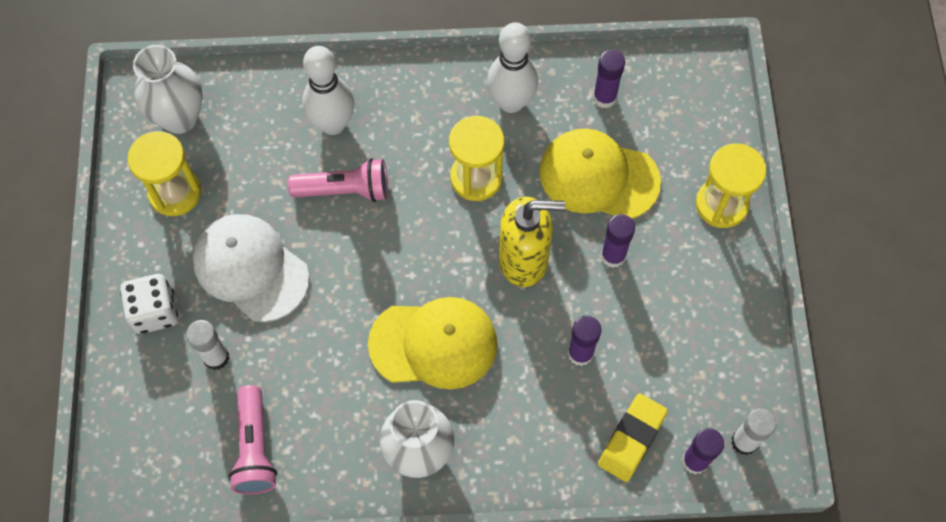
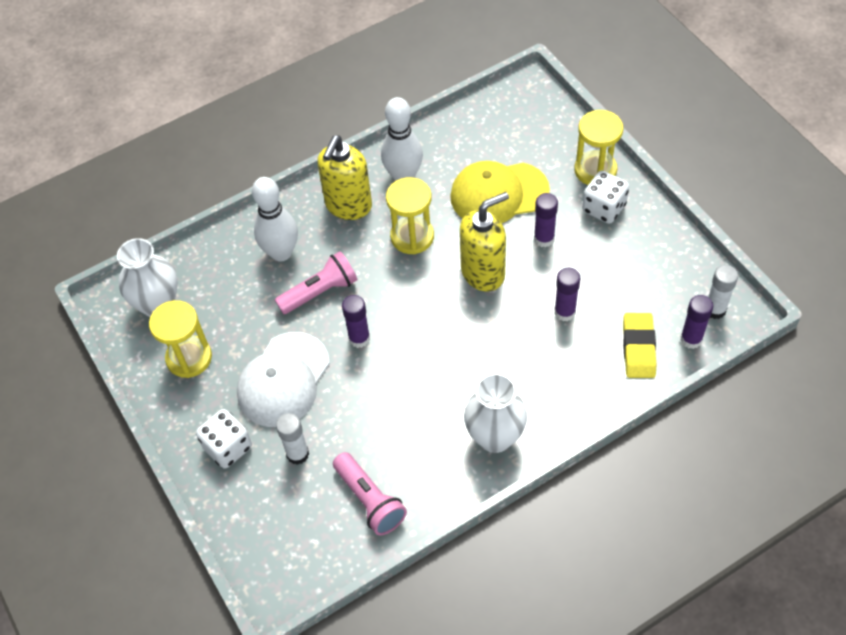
camera: 25 degrees left, 10 degrees down
(250, 268) = (283, 380): white cap -> white cap turned 75 degrees counterclockwise
(432, 106) = (348, 206): none -> yellow soap dispenser
(433, 344) = (456, 360): yellow cap -> none
(604, 98) = (468, 142): purple glue stick -> purple glue stick (359, 338)
(701, 255) = (604, 208): none -> white dice

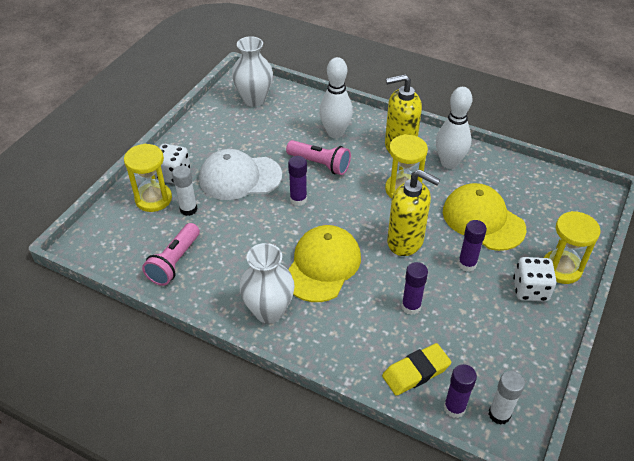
camera: 55 degrees right, 10 degrees down
(189, 358) = (226, 129): yellow hourglass -> yellow hourglass (153, 199)
(467, 361) = (322, 265): none -> yellow cap

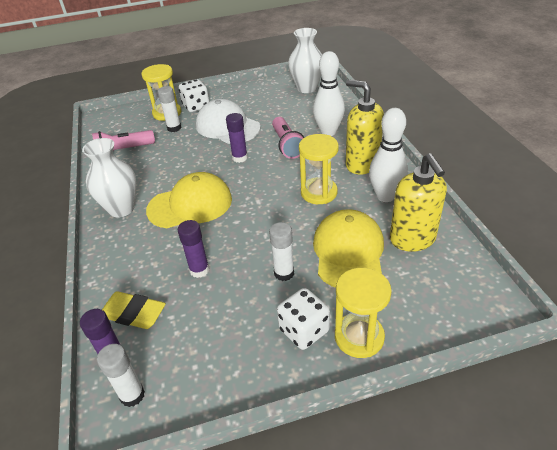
camera: 50 degrees right, 5 degrees down
(405, 241) = (265, 227): yellow soap dispenser -> yellow soap dispenser (412, 239)
(467, 264) = (284, 273): purple glue stick -> white glue stick

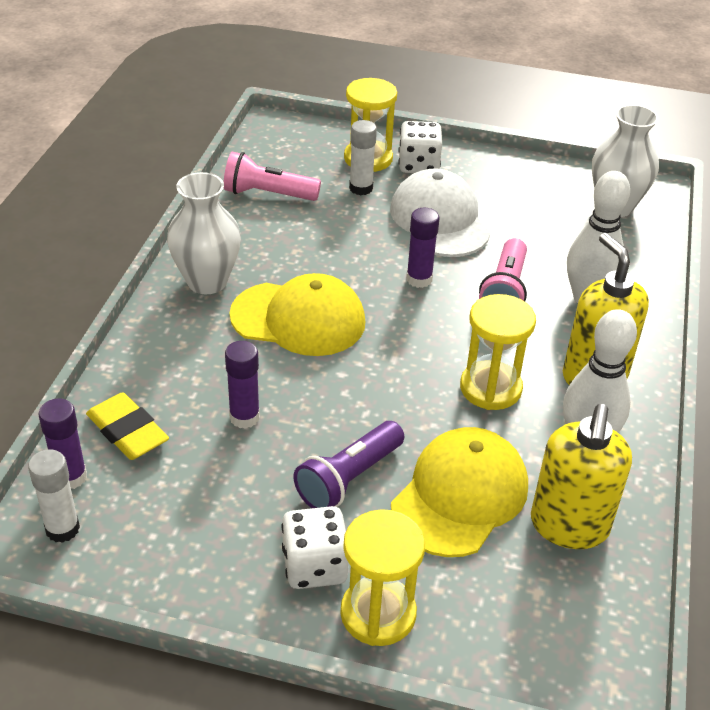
camera: 25 degrees right, 0 degrees up
(284, 273) = (348, 478): white glue stick -> purple flashlight

